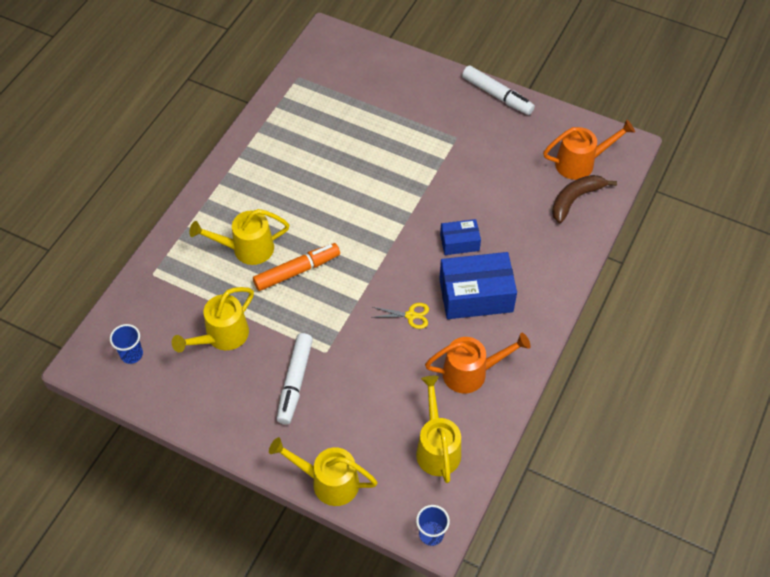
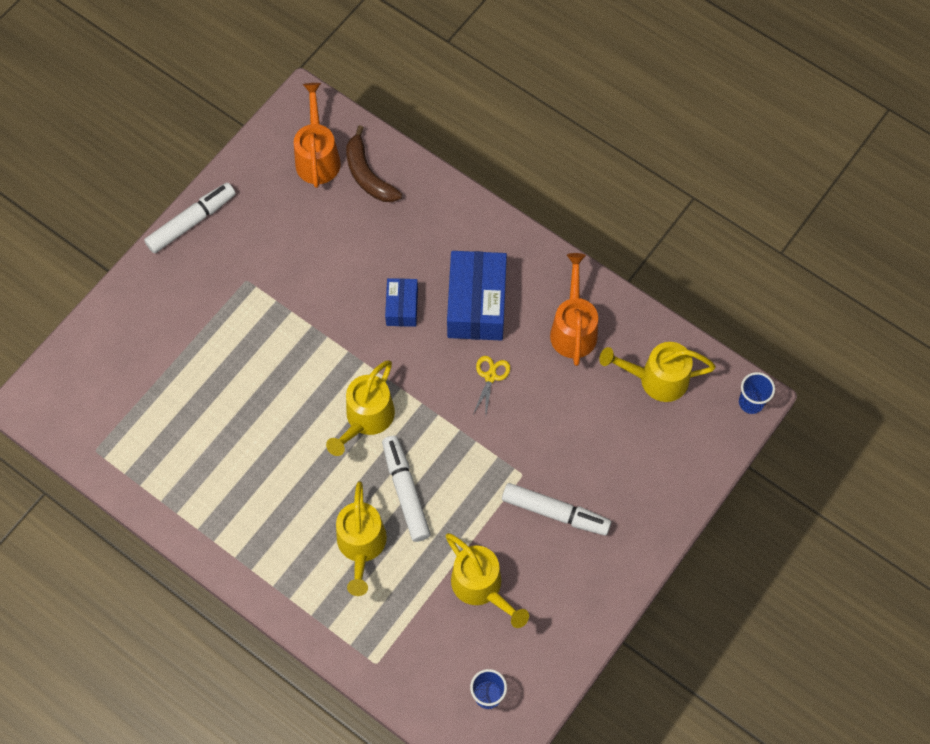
camera: 80 degrees left, 10 degrees up
(297, 271) = (405, 491): orange marker -> white marker
(328, 481) = (681, 494): yellow watering can -> yellow watering can (366, 419)

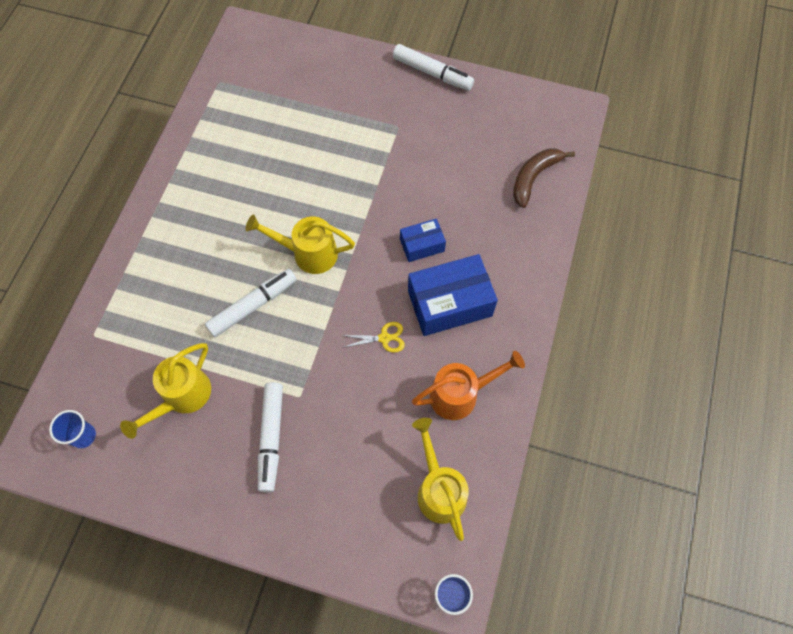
camera: 70 degrees right, 0 degrees up
(317, 156) = (532, 136): orange watering can -> none
(361, 546) = (193, 289): yellow watering can -> none

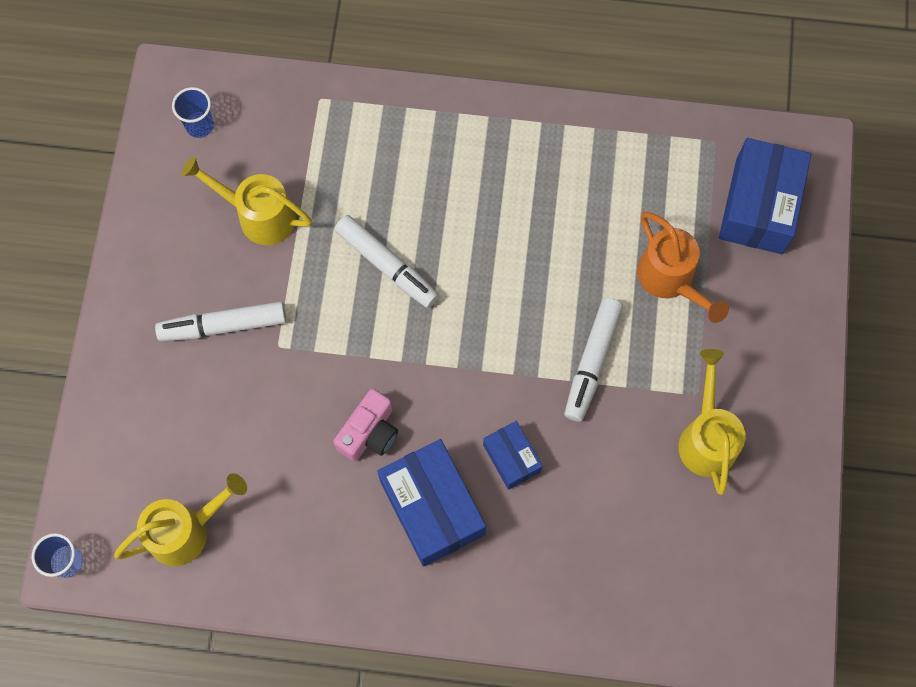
camera: 80 degrees right, 5 degrees up
(274, 66) = (759, 206): none -> blue box
(308, 253) = (472, 315): yellow watering can -> yellow watering can (706, 437)
(384, 338) = (369, 433): yellow scissors -> pink camera
(432, 73) = (804, 427): white marker -> white marker (592, 362)
(461, 394) = (309, 540): orange watering can -> orange watering can (670, 280)
(534, 177) = (653, 600): brown banana -> none

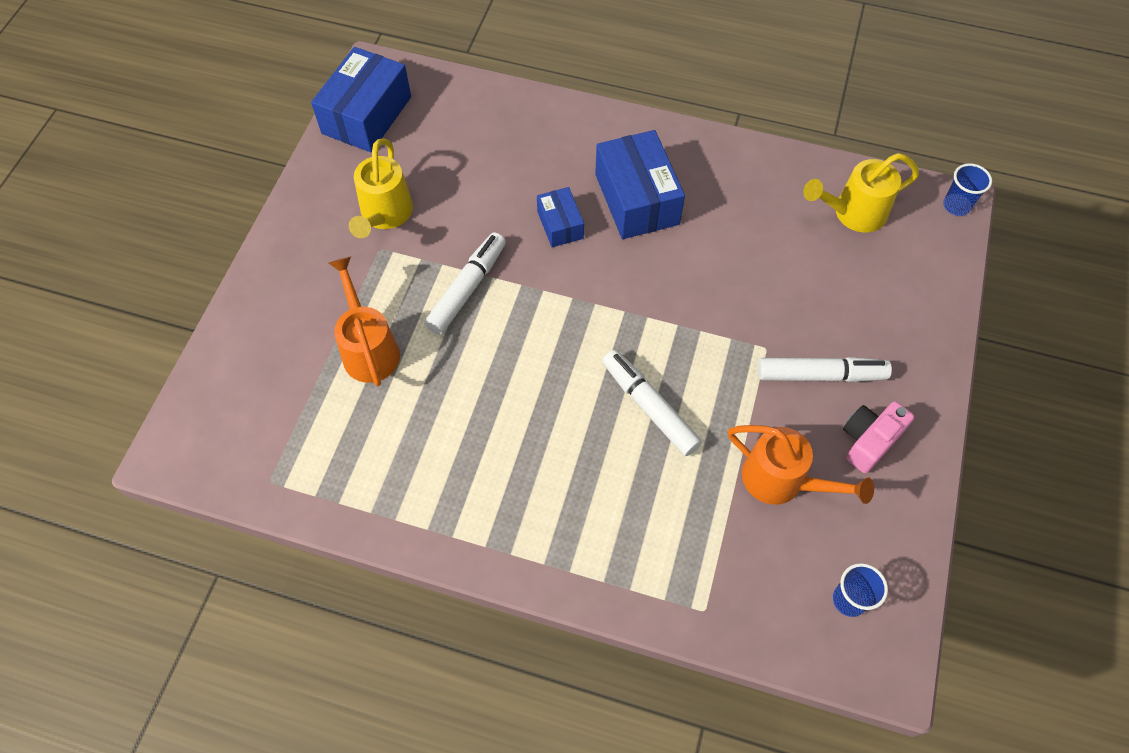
camera: 170 degrees left, 10 degrees down
(258, 215) = (782, 481): yellow watering can -> orange watering can
(369, 433) = (684, 262): pink camera -> pink camera (869, 441)
(759, 206) = (252, 405): blue box -> blue box (366, 115)

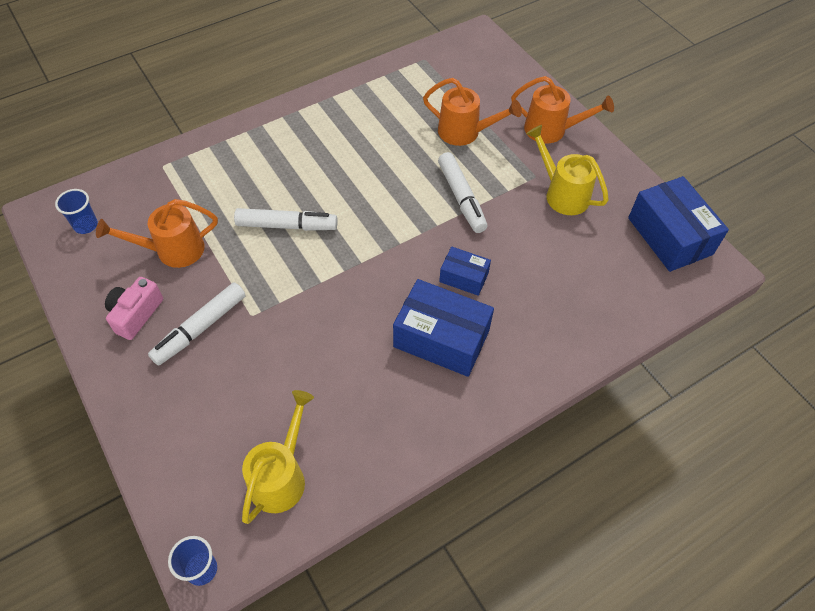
camera: 130 degrees right, 5 degrees down
(295, 275) = (552, 130): none -> orange watering can
(869, 441) = (135, 314): pink camera -> pink camera turned 150 degrees counterclockwise

